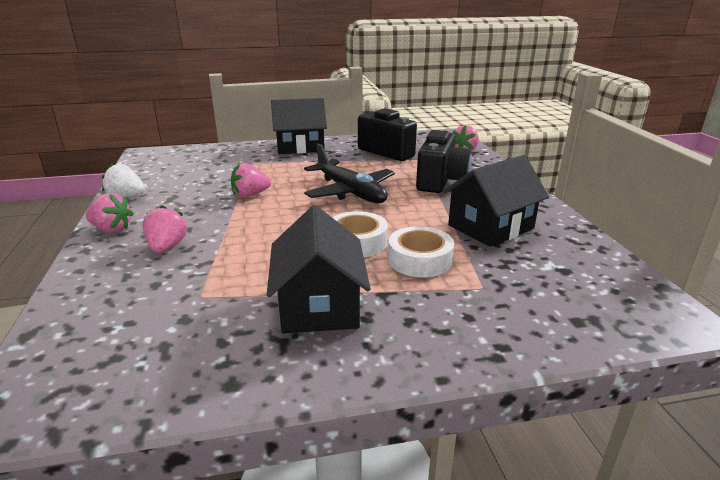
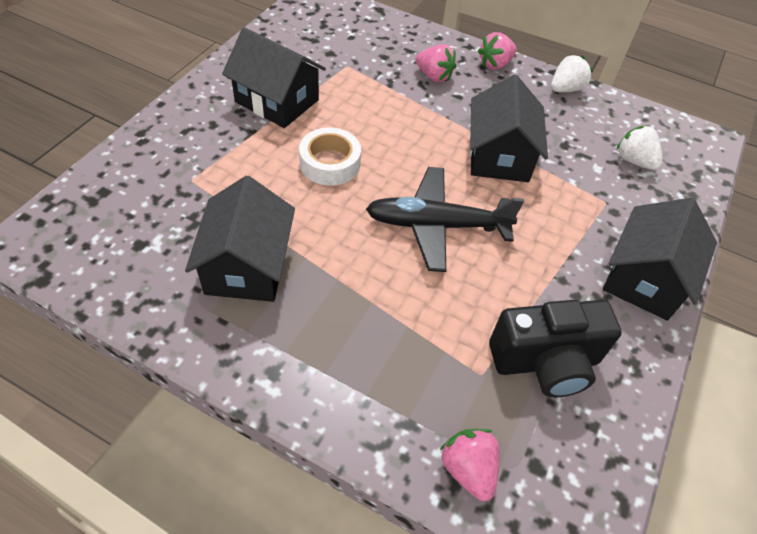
camera: 125 degrees right, 25 degrees up
(198, 164) = (634, 161): none -> white strawberry
(250, 195) = (499, 155): pink strawberry -> black house
(419, 260) = (262, 177): white tape -> none
(440, 181) = (387, 327): black camera -> none

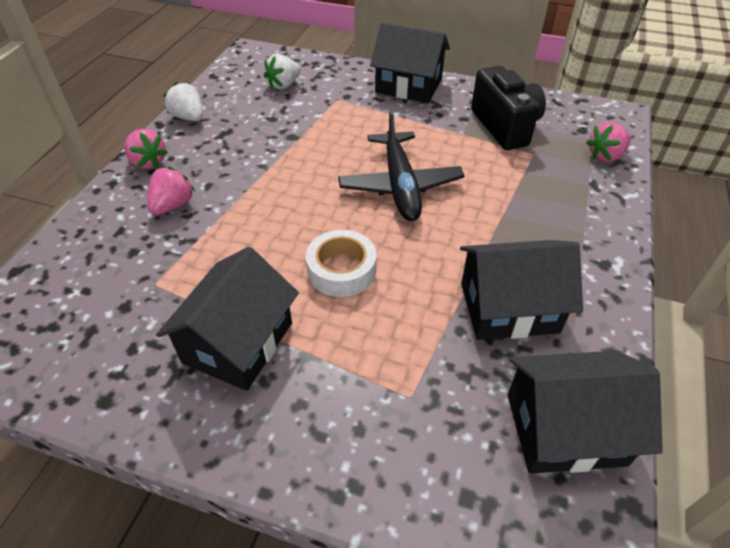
camera: 95 degrees left, 5 degrees down
(499, 155) = (296, 154): black house -> black house (565, 429)

